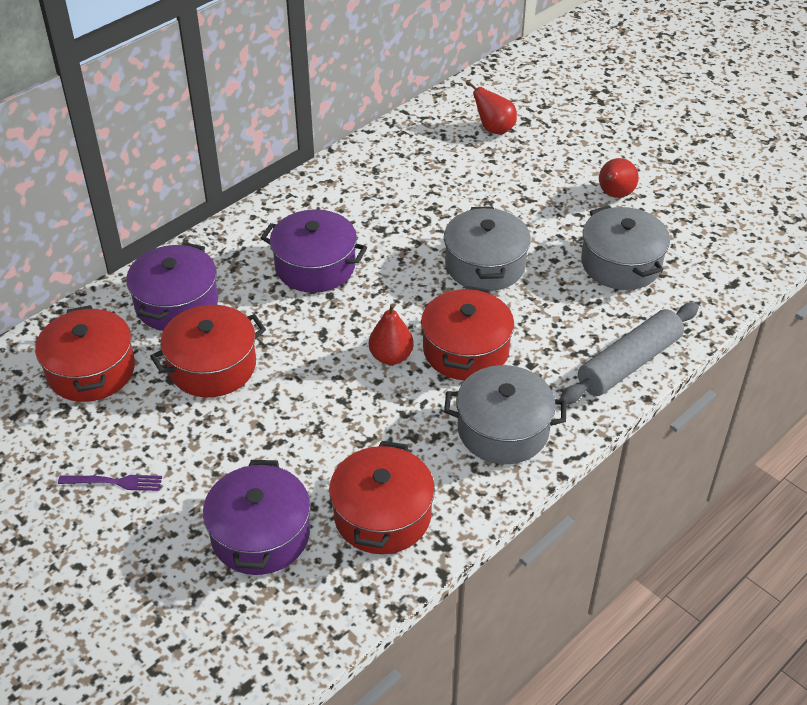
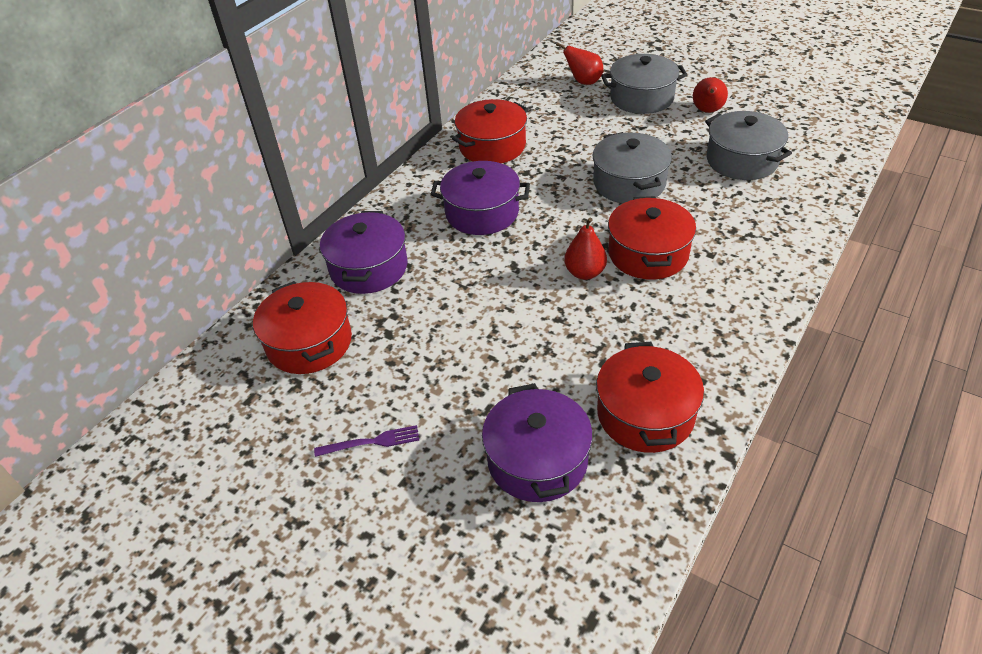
camera: 10 degrees left, 0 degrees up
(212, 366) = (424, 315): red pot -> red pot (492, 146)
(503, 430) = (716, 313): grey pot -> grey pot (641, 98)
(629, 363) = (793, 235): grey rolling pin -> none

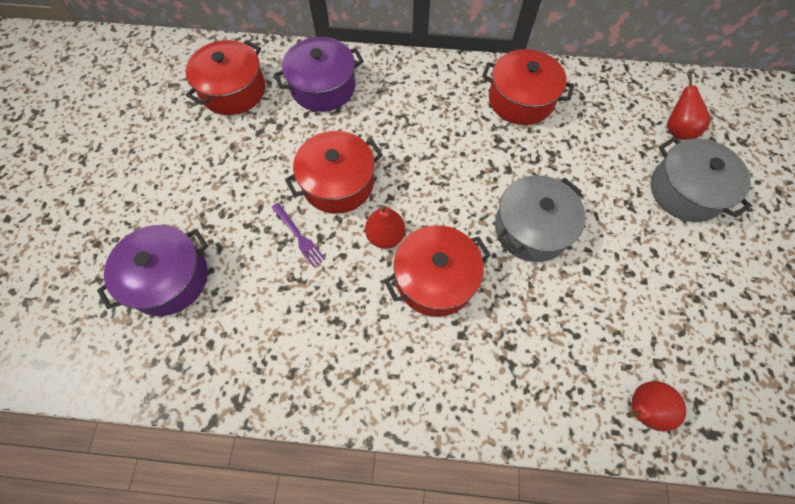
camera: 60 degrees right, 20 degrees up
(372, 442) = (156, 169): purple fork -> purple fork (299, 236)
(482, 212) = (425, 130): purple pot -> none
(645, 414) = (237, 340): red pot -> red pot (338, 183)
(707, 111) = (706, 262): red pear -> red pear (641, 409)
(742, 160) = (635, 323): grey pot -> none

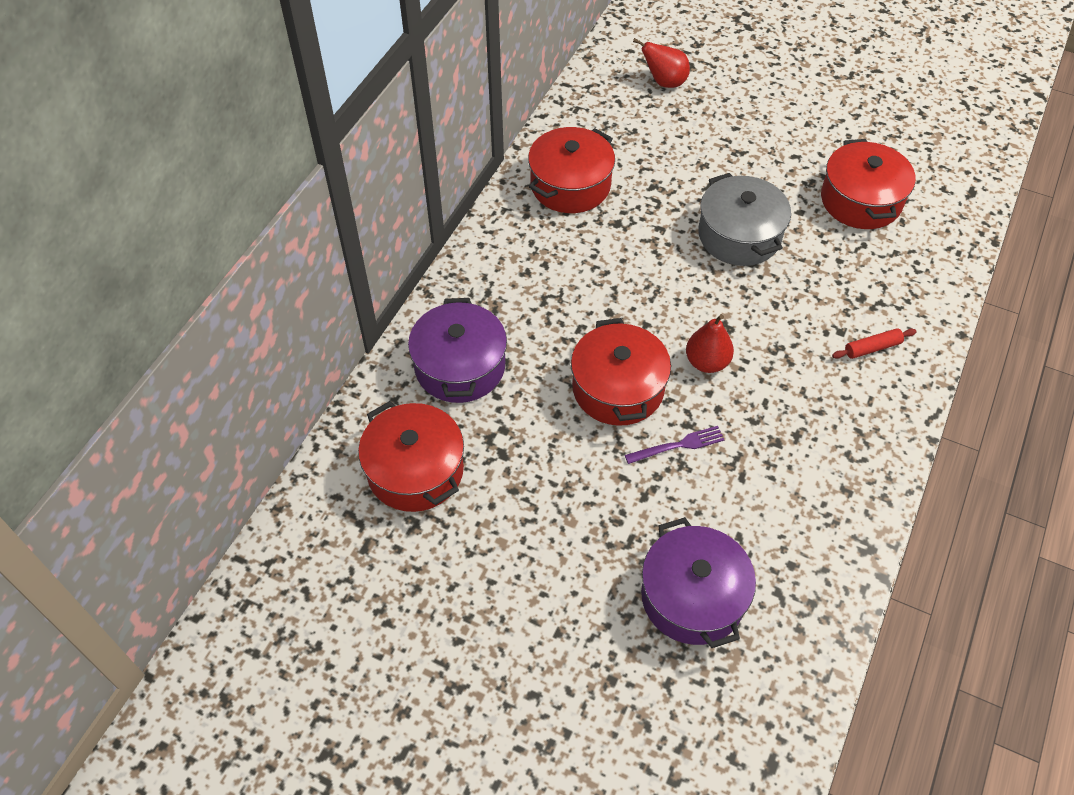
camera: 70 degrees left, 10 degrees down
(435, 279) = (773, 333): red pot -> red pot (861, 200)
(454, 367) = (872, 348): none -> red rolling pin
(641, 409) = (941, 227): red pear -> none
(685, 191) = (737, 107): grey pot -> none

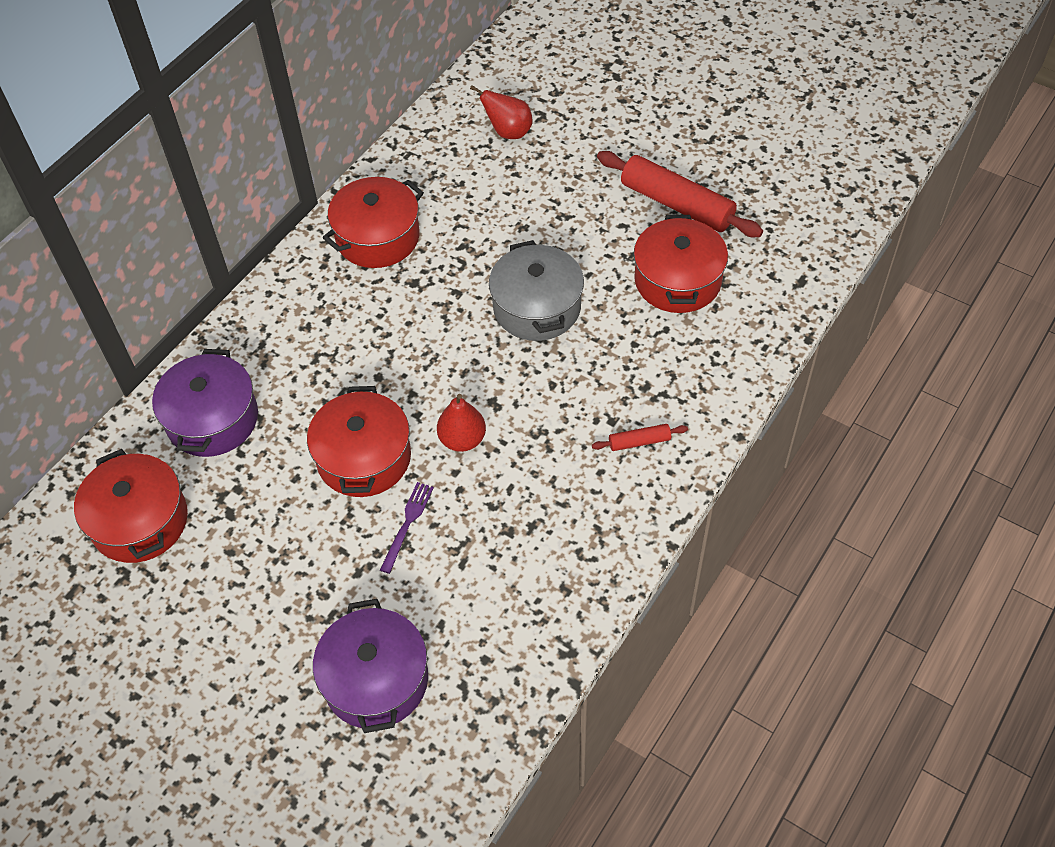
camera: 10 degrees right, 0 degrees up
(678, 445) = (407, 523): purple fork -> purple fork turned 60 degrees counterclockwise
(838, 134) = (676, 204): none -> red rolling pin

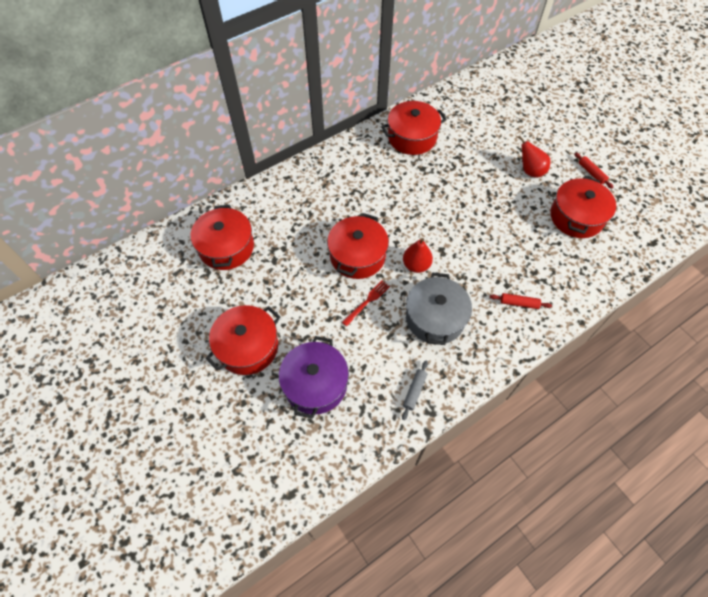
camera: 20 degrees right, 5 degrees up
(212, 419) = (285, 206): purple pot -> none
(243, 665) = (248, 347): none -> red pot
(407, 523) = (367, 301): purple fork -> red fork
(508, 132) = (507, 102): red pear -> red pear (530, 171)
(532, 631) = (414, 391): none -> grey rolling pin
(537, 307) = (487, 205): grey pot -> grey pot (435, 318)
(676, 204) = (591, 173): red rolling pin -> red rolling pin, size x0.46

